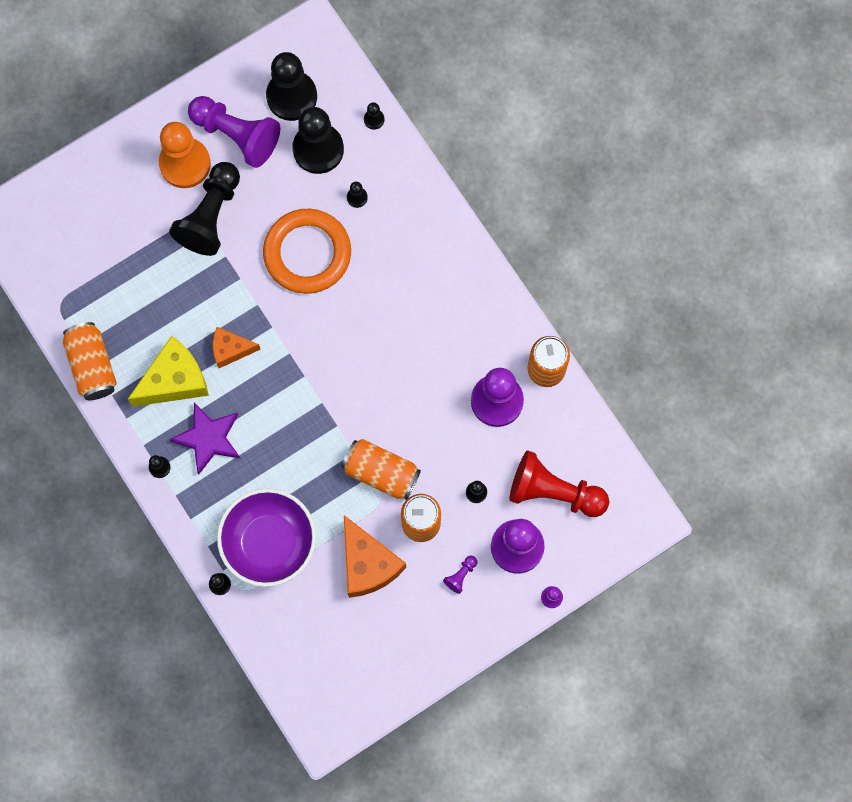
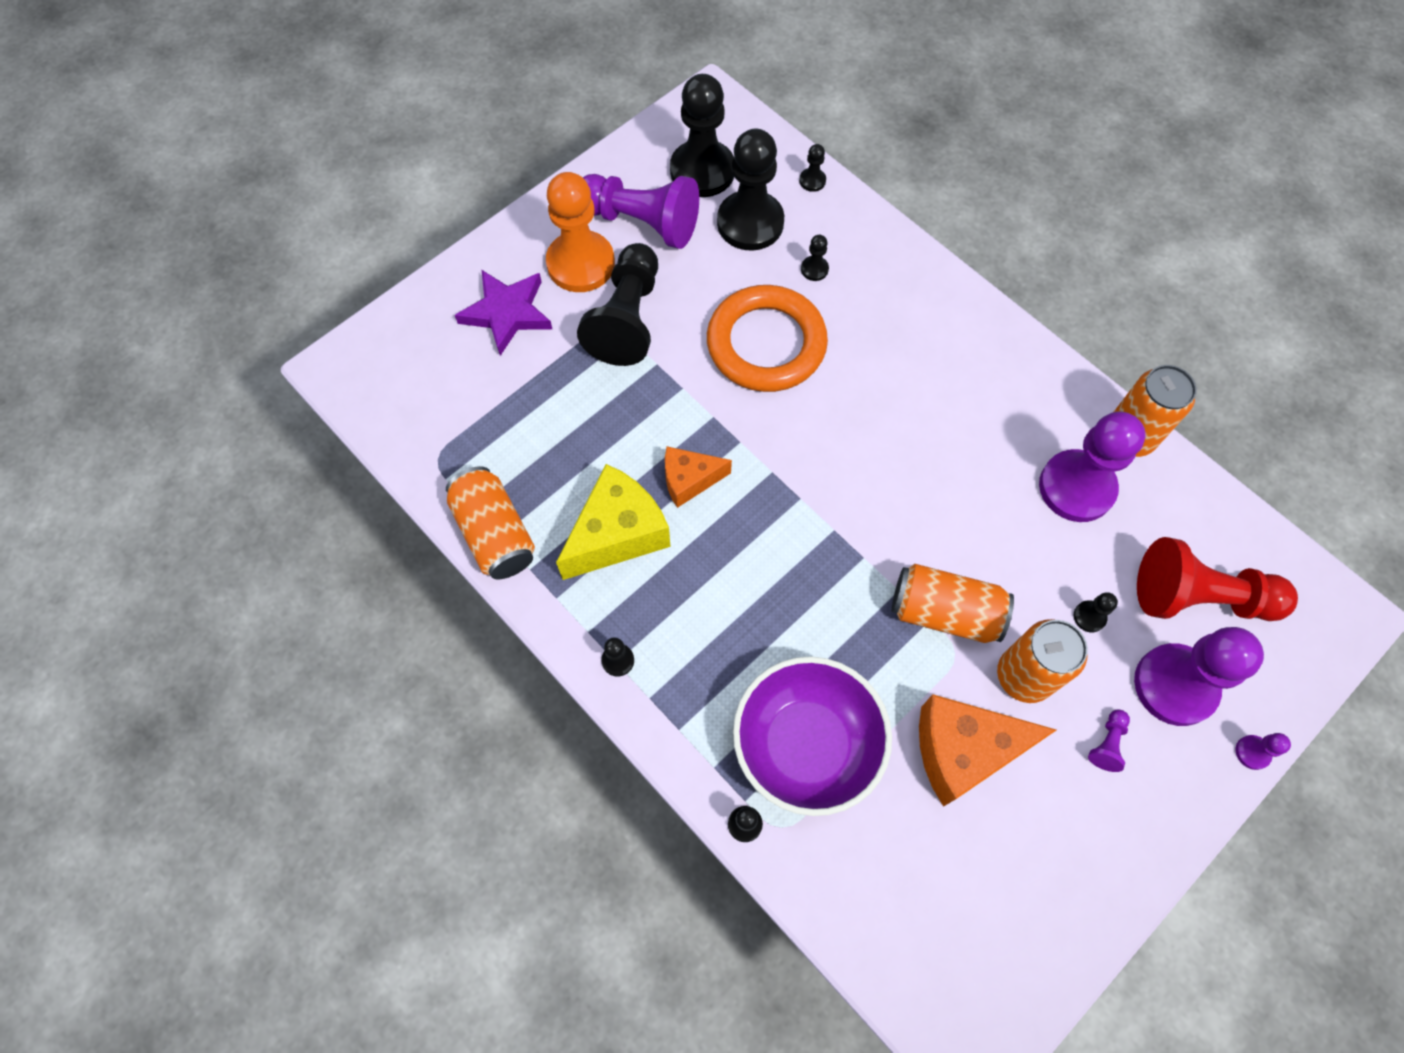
camera: 10 degrees left, 10 degrees down
(208, 438) = (682, 606): purple star -> purple star (507, 313)
(368, 564) = (963, 751): orange cheese -> orange cheese turned 120 degrees clockwise

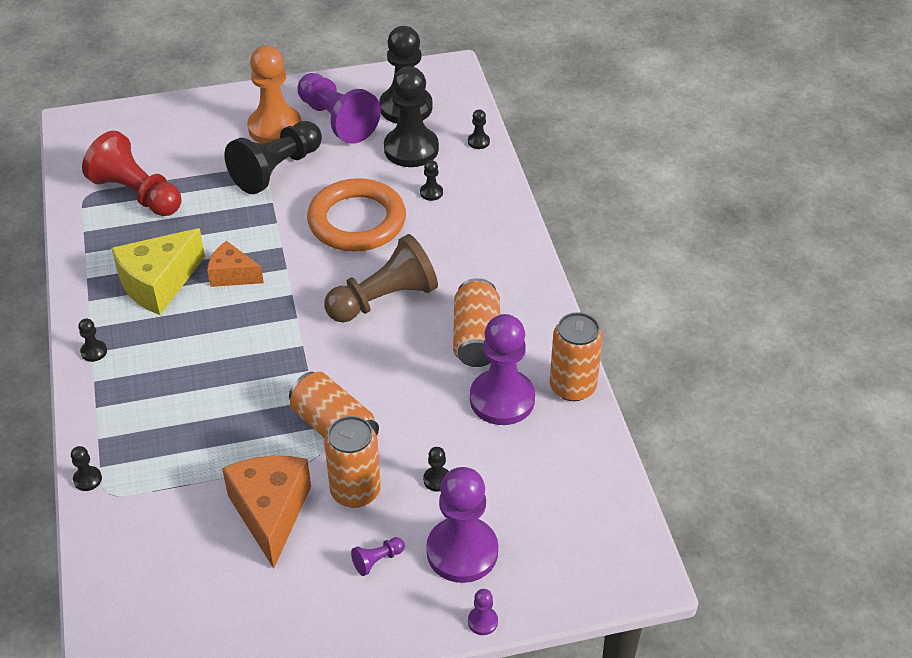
camera: 30 degrees right, 20 degrees down
(495, 533) = (84, 250): orange can -> orange can (476, 338)
(507, 313) = (202, 136): purple star -> none
(617, 534) = (158, 284): yellow cheese -> yellow cheese turned 150 degrees clockwise
(806, 744) = (168, 456): purple bowl -> none
(871, 428) = (384, 299): none -> brown pawn
(963, 751) = (270, 513): orange cheese -> orange cheese turned 60 degrees clockwise
(1199, 597) = (533, 507): red pawn -> red pawn (137, 194)

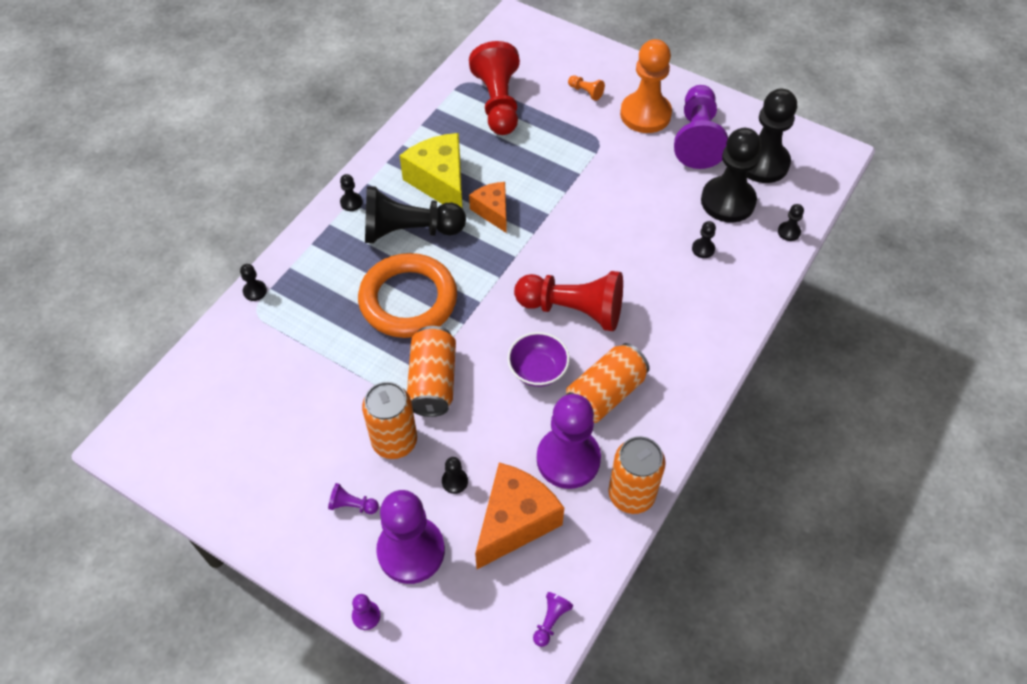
camera: 45 degrees right, 10 degrees up
(158, 284) = (440, 182): yellow cheese -> yellow cheese turned 60 degrees clockwise
(205, 141) = (586, 92): none -> orange pawn
(270, 513) = (328, 409): orange cheese -> orange cheese (515, 521)
(276, 170) = (610, 149): black pawn -> black pawn (409, 231)
(357, 221) = (622, 232): orange ring -> orange ring (408, 300)
(384, 299) = (573, 310): brown pawn -> red pawn
(407, 358) = (538, 370): none -> purple bowl
(615, 509) = (550, 621): none -> purple pawn

